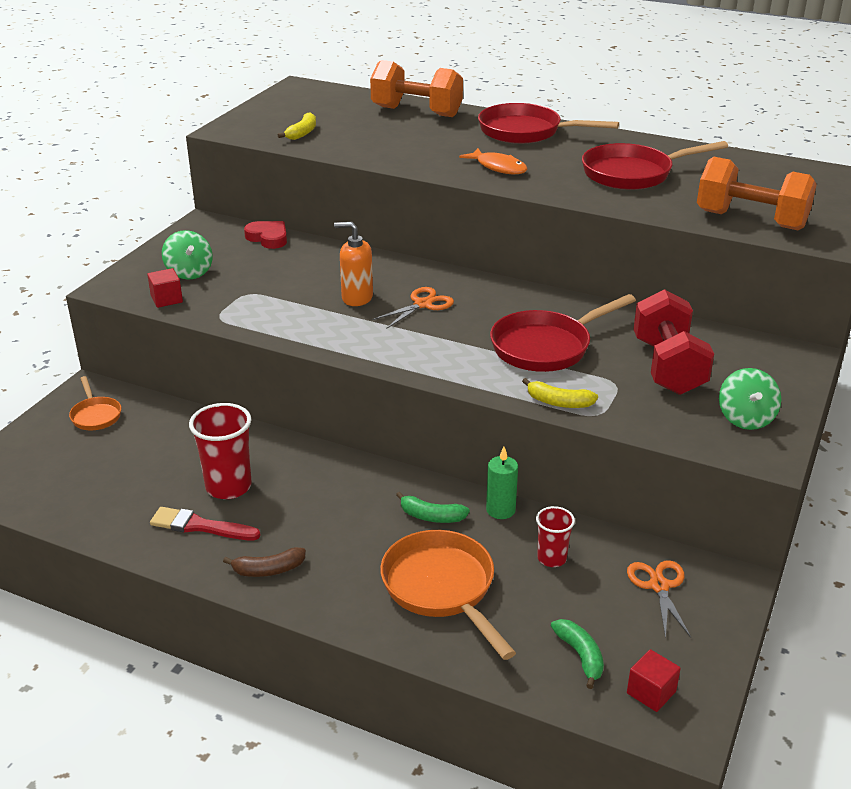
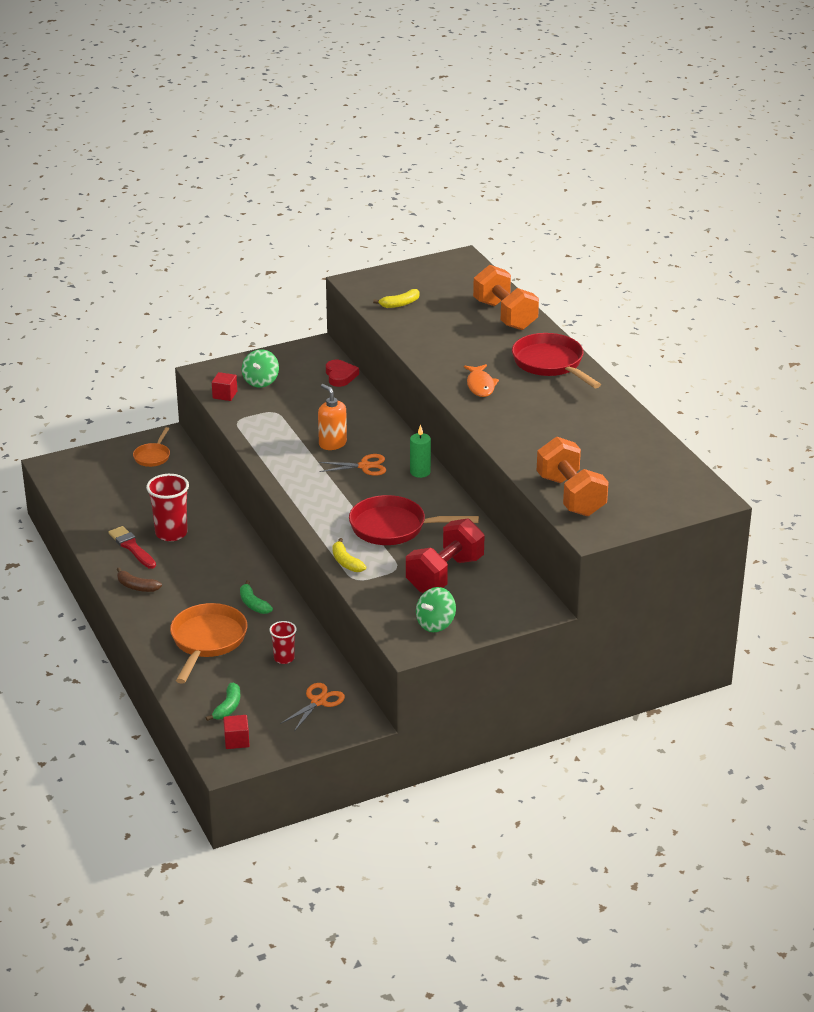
camera: 40 degrees right, 0 degrees up
(500, 510) = (295, 620): green candle -> green candle (420, 472)
(632, 174) = (560, 428): red pan -> none

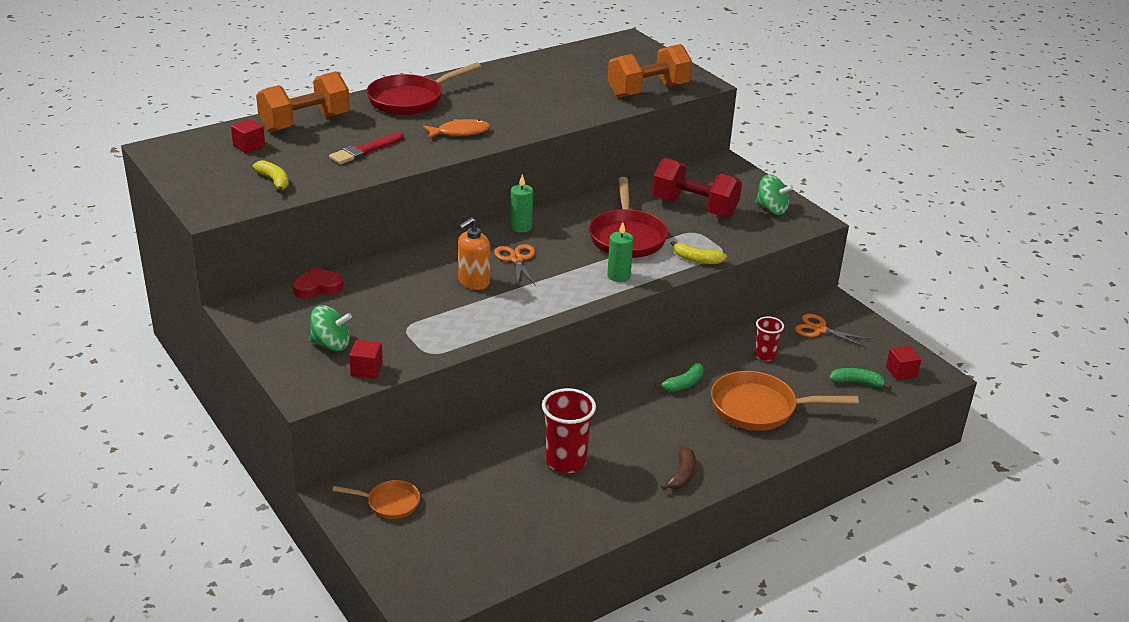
camera: 100 degrees left, 0 degrees up
(132, 547) = (603, 491): red brush -> red brush (365, 150)
(327, 516) = (618, 276): none -> green candle
(346, 562) = (697, 259): yellow banana -> yellow banana turned 60 degrees clockwise
(462, 293) = (249, 146): none -> red cube

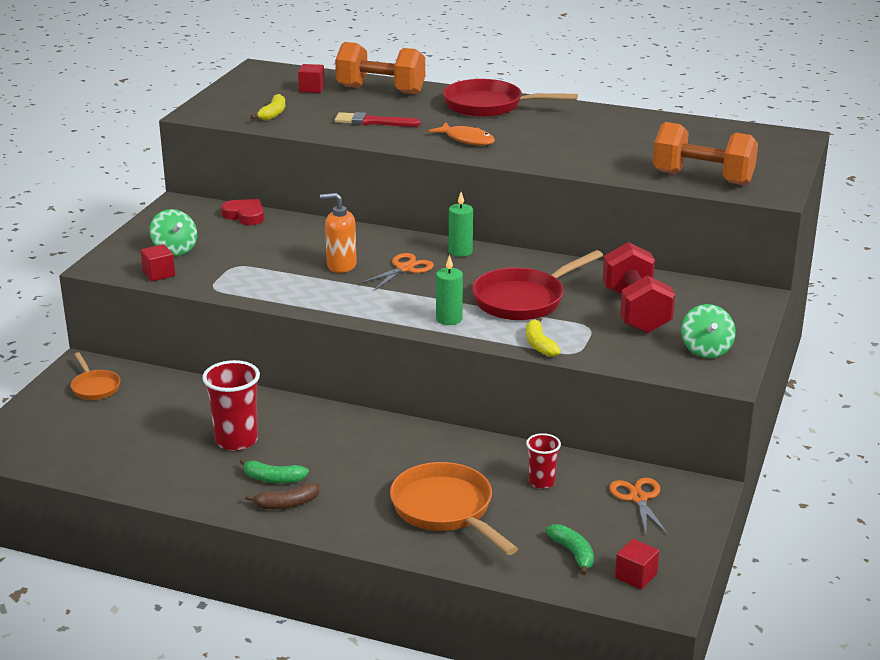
camera: 55 degrees right, 5 degrees down
(683, 384) = (429, 455): green banana -> green banana (273, 479)

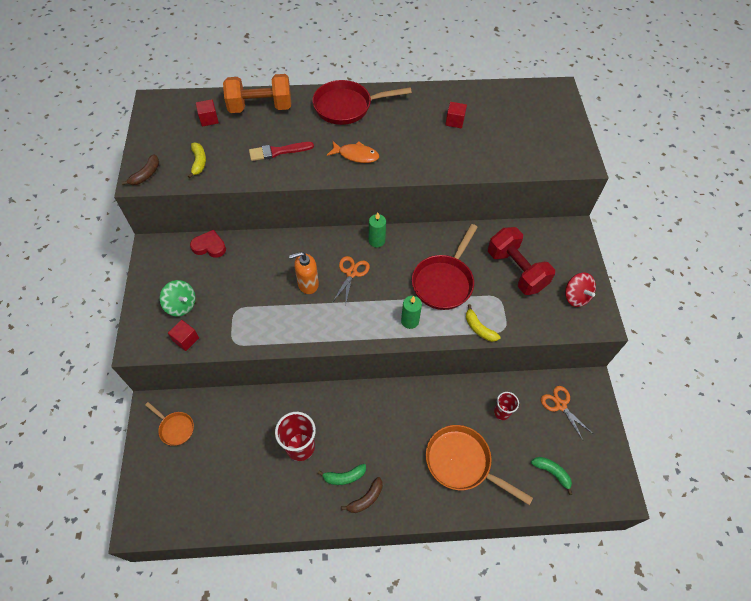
camera: 25 degrees left, 30 degrees up
(206, 112) = (146, 175): none -> brown banana
(636, 576) = (594, 478): red cube -> red cube (454, 121)
(702, 178) = (531, 157): orange dumbbell -> none
(706, 350) = (576, 297): green spinning top -> red spinning top

